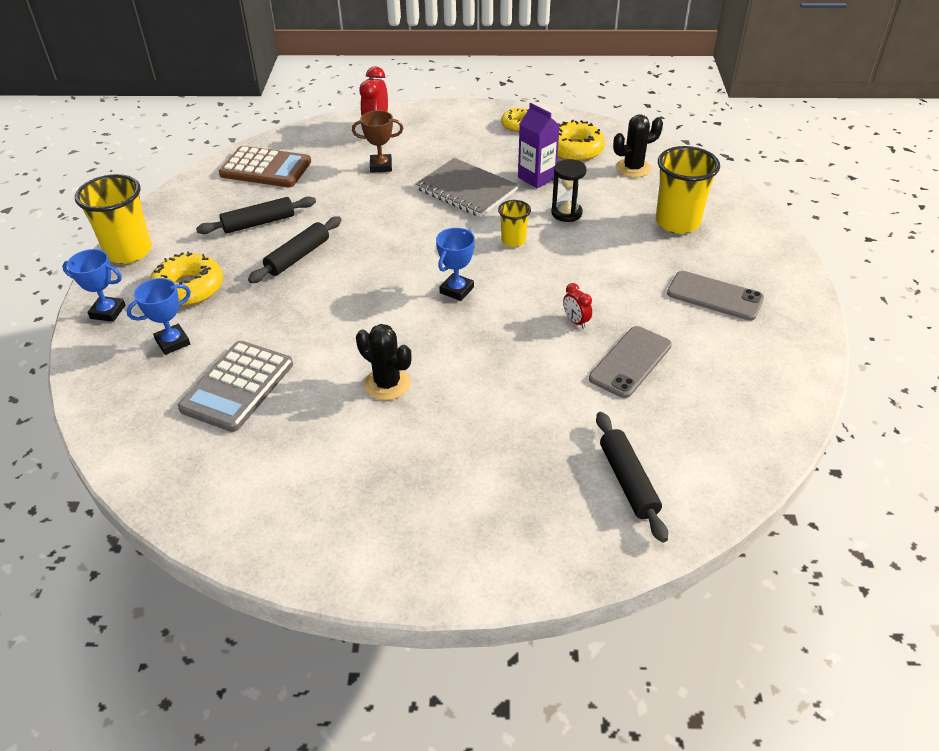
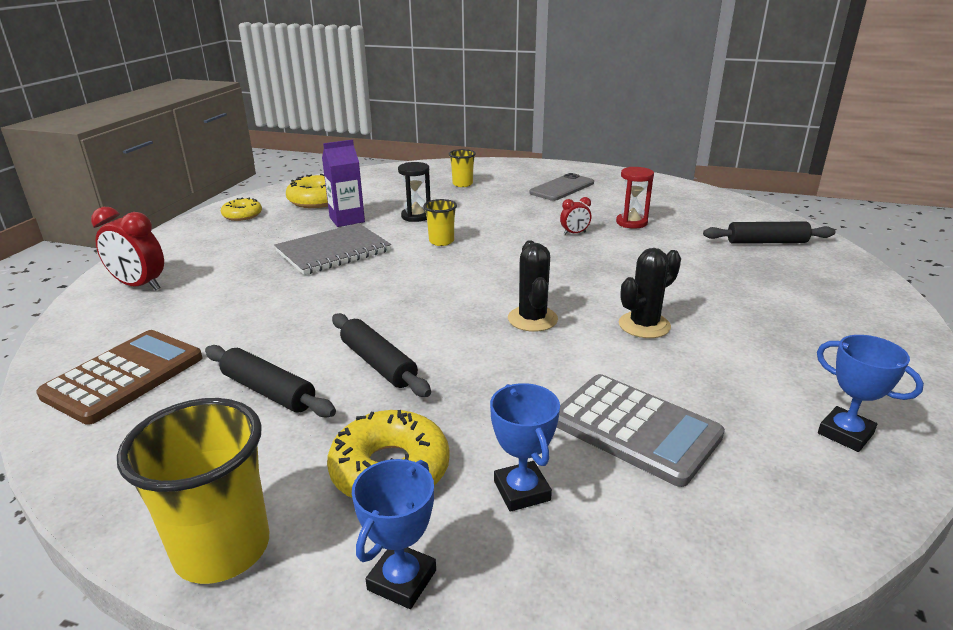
camera: 75 degrees left, 15 degrees down
(259, 223) = (268, 391): black rolling pin -> black rolling pin turned 45 degrees counterclockwise
(381, 166) = (230, 291): brown trophy -> none
(456, 290) = (505, 275): blue trophy -> blue trophy (845, 433)
(630, 362) = (631, 223): grey phone -> red hourglass
(633, 168) = (372, 186): black cactus -> black cactus (532, 319)
(677, 222) = (462, 184): yellow cup -> yellow cup, size x0.54

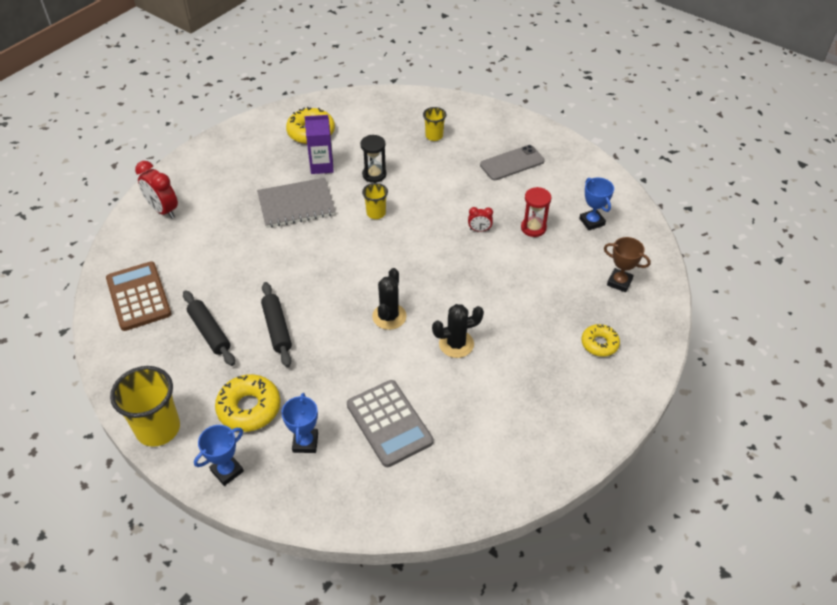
camera: 20 degrees right, 20 degrees up
(124, 376) = (138, 296): brown calculator -> brown calculator turned 75 degrees counterclockwise
(242, 215) = (250, 139): yellow donut -> yellow donut (599, 344)
(766, 242) = (619, 282): black rolling pin -> brown trophy
(845, 433) = (502, 465): blue trophy -> blue trophy (592, 222)

